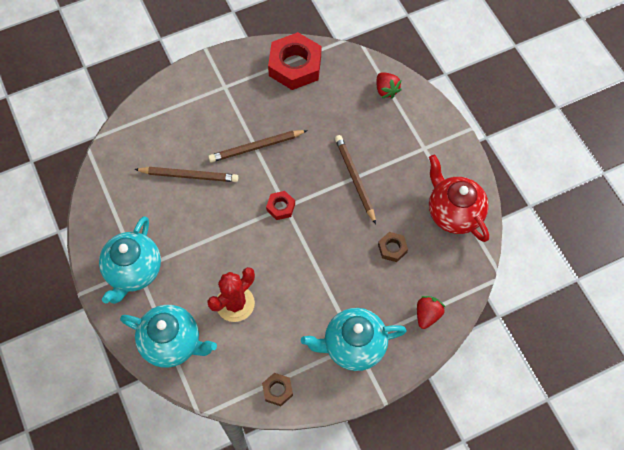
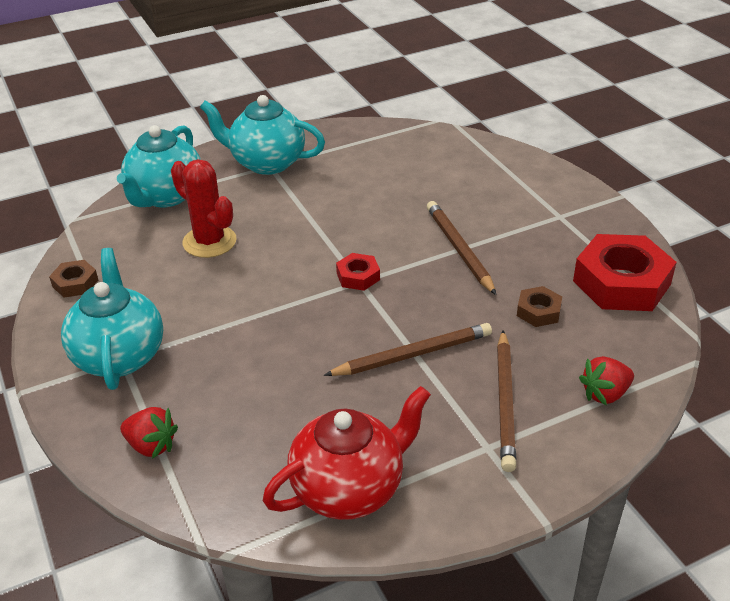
camera: 90 degrees right, 25 degrees down
(189, 175) = (405, 194): brown pencil -> brown pencil (505, 402)
(392, 248) = (280, 401): brown nut -> brown nut (538, 311)

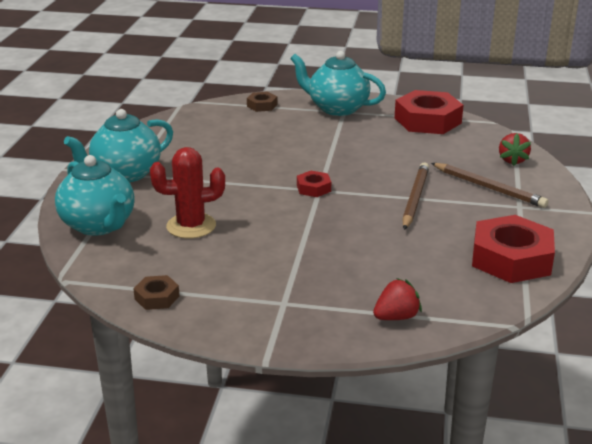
camera: 55 degrees left, 10 degrees down
(119, 356) = (279, 302): turquoise teapot -> turquoise teapot (337, 108)
(349, 488) = (511, 258): red teapot -> red nut
(459, 249) = (332, 149): brown pencil -> none
(538, 311) = (423, 150): brown nut -> brown nut (262, 105)

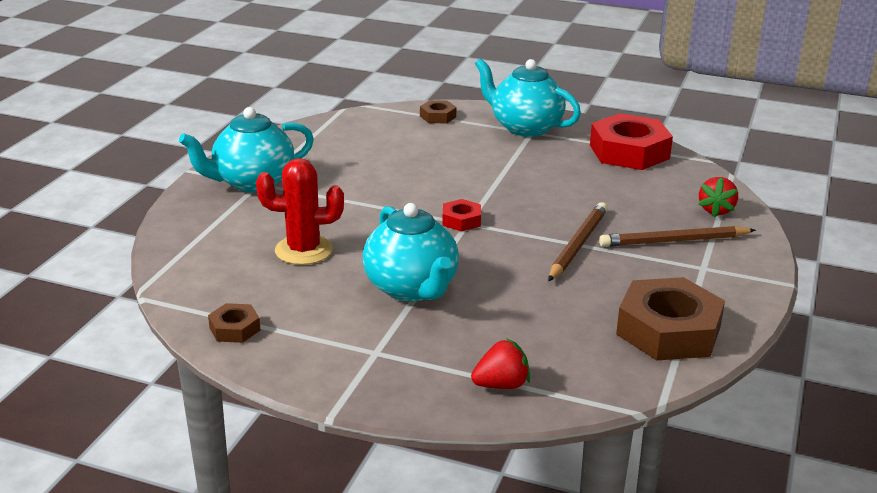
camera: 10 degrees right, 0 degrees up
(99, 225) = (202, 239): turquoise teapot -> turquoise teapot (412, 289)
(489, 188) = (674, 241): brown pencil -> brown pencil turned 120 degrees clockwise
(511, 258) = (668, 330): red nut -> brown nut

